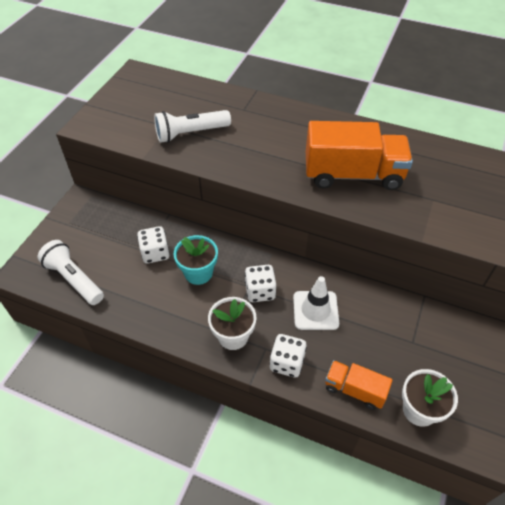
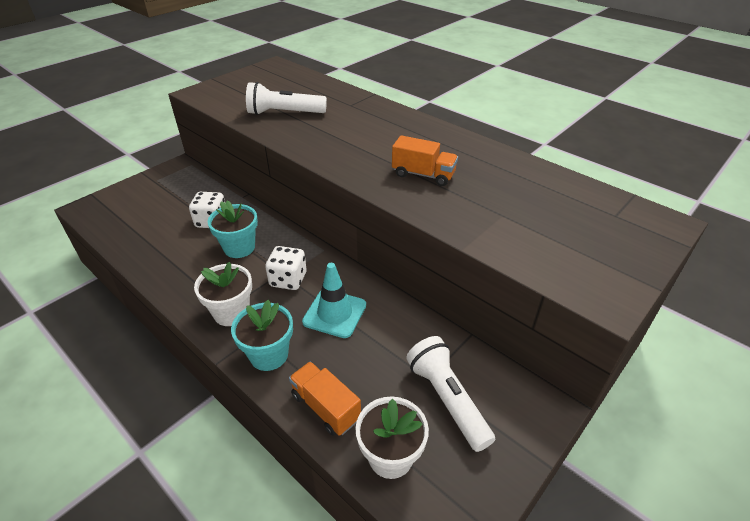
camera: 20 degrees right, 10 degrees down
(74, 279) = (124, 224): white flashlight -> white flashlight (447, 399)
(287, 363) = (269, 355): white dice -> turquoise flower pot
(315, 310) = (334, 313): white traffic cone -> turquoise traffic cone
(353, 174) = (423, 175): orange truck -> orange truck, size x0.54

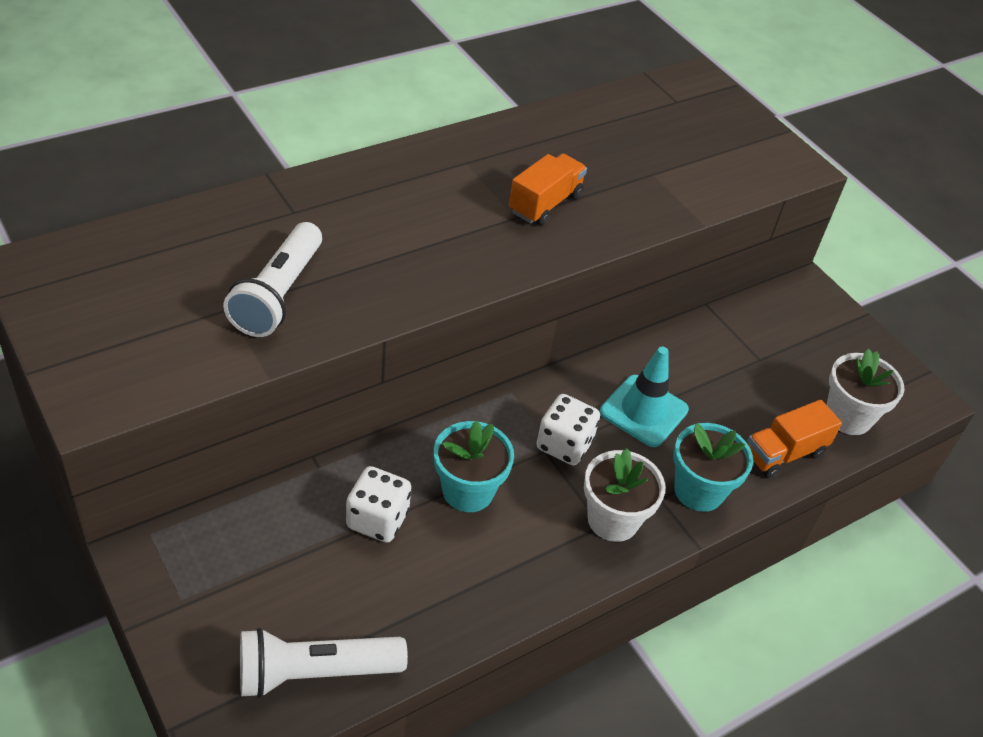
camera: 80 degrees left, 5 degrees up
(447, 399) = (788, 353): white flashlight -> white flashlight (314, 672)

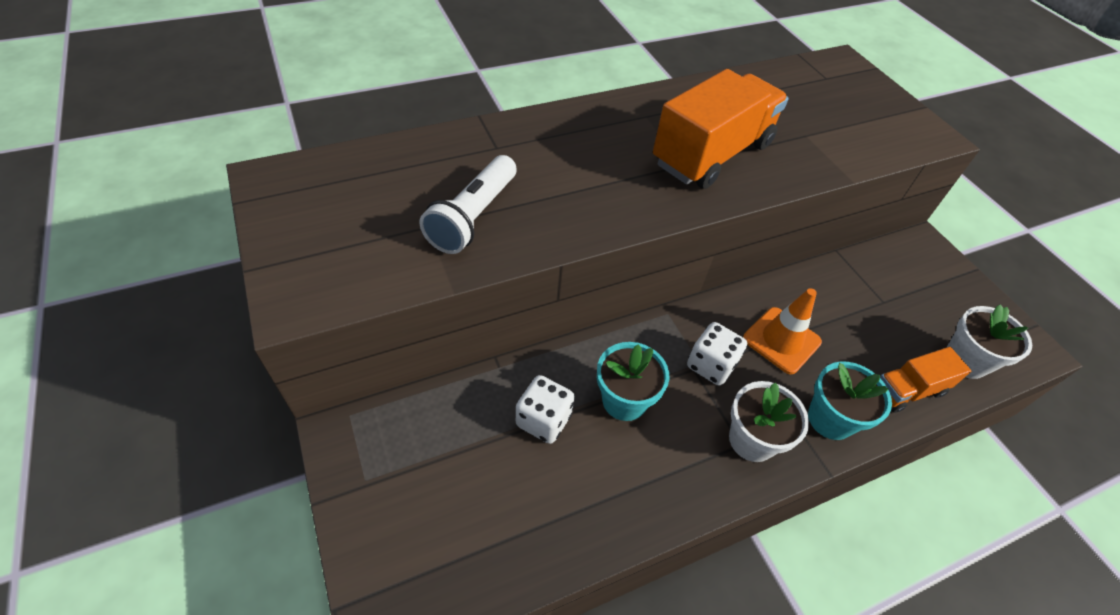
camera: 10 degrees right, 5 degrees up
(314, 672) = (471, 566): white flashlight -> none
(545, 203) = (712, 154): orange truck -> orange truck, size x1.86
(643, 411) = (781, 340): turquoise traffic cone -> orange traffic cone

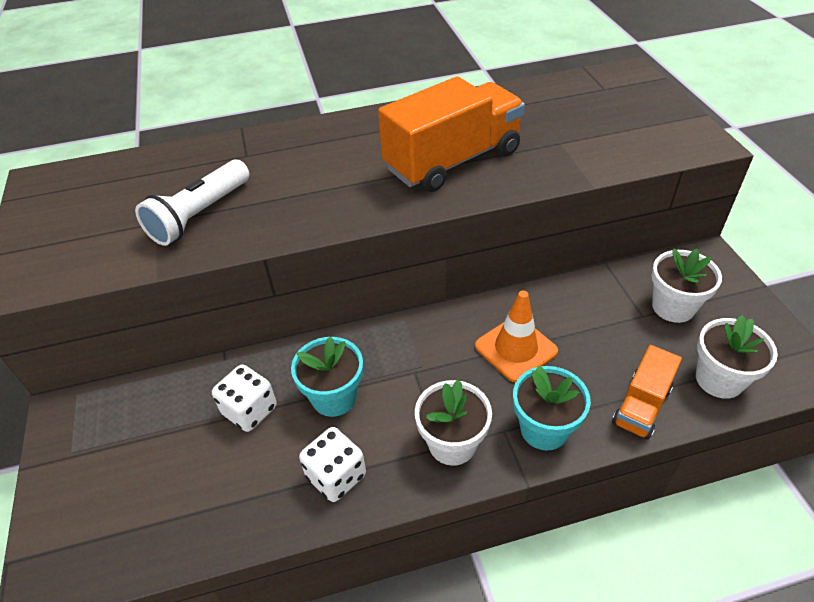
camera: 15 degrees right, 5 degrees down
(711, 365) = (433, 369): white dice -> white dice (336, 476)
(907, 292) = (673, 307): none -> white flower pot
(908, 390) = (641, 406): orange truck -> orange truck turned 45 degrees counterclockwise

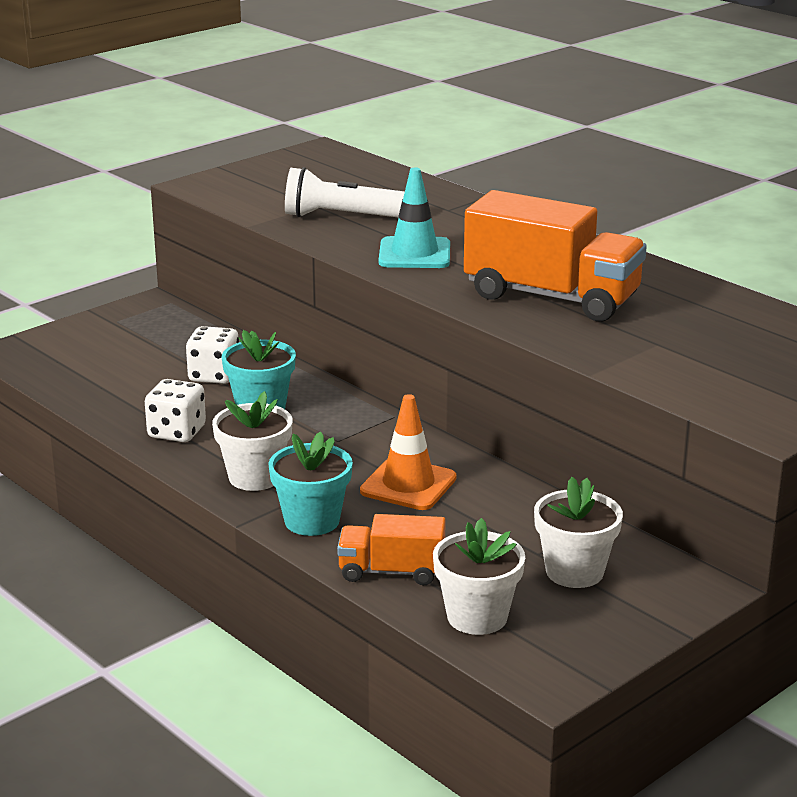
camera: 60 degrees right, 20 degrees down
(316, 199) = (414, 254): none -> turquoise traffic cone

